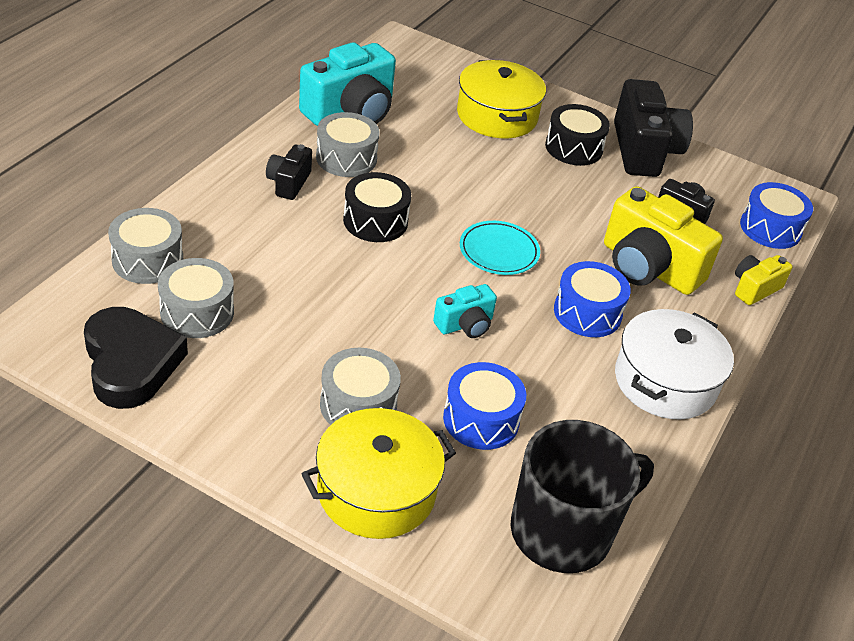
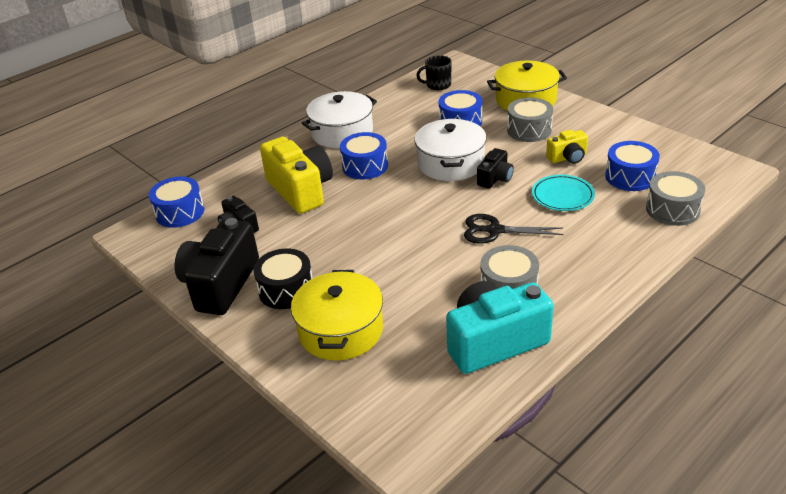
camera: 155 degrees left, 5 degrees down
(131, 363) = (667, 153): black heart -> none
(197, 312) = (630, 177): grey drum -> blue drum
(288, 183) = (564, 265): black camera -> black camera (495, 178)
(375, 221) = (494, 230): black drum -> black scissors
(465, 324) = (451, 163): turquoise camera -> white pot
(499, 251) = (406, 205): turquoise plate -> turquoise plate (562, 196)
(563, 531) = (438, 85): black mug -> black mug, size x0.50
(754, 288) = (237, 175): yellow camera -> yellow camera (568, 158)

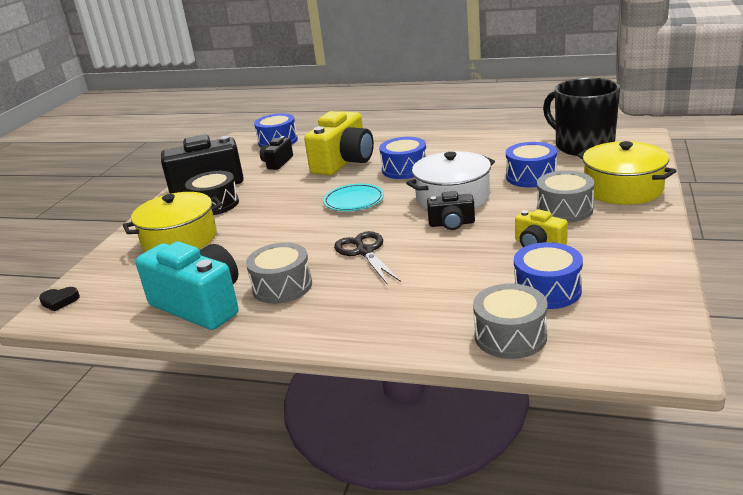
camera: 60 degrees right, 10 degrees down
(342, 132) = (444, 144): white pot -> none
(386, 444) = (59, 301): none -> black heart
(438, 85) = (583, 146): black mug -> black mug, size x2.02
(562, 196) = (461, 264): turquoise plate -> turquoise plate (354, 201)

